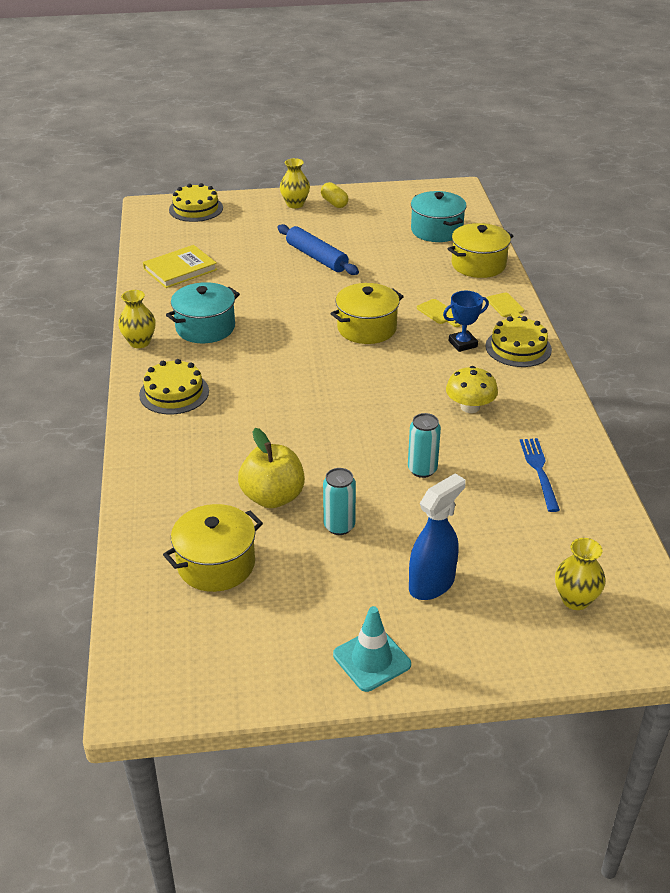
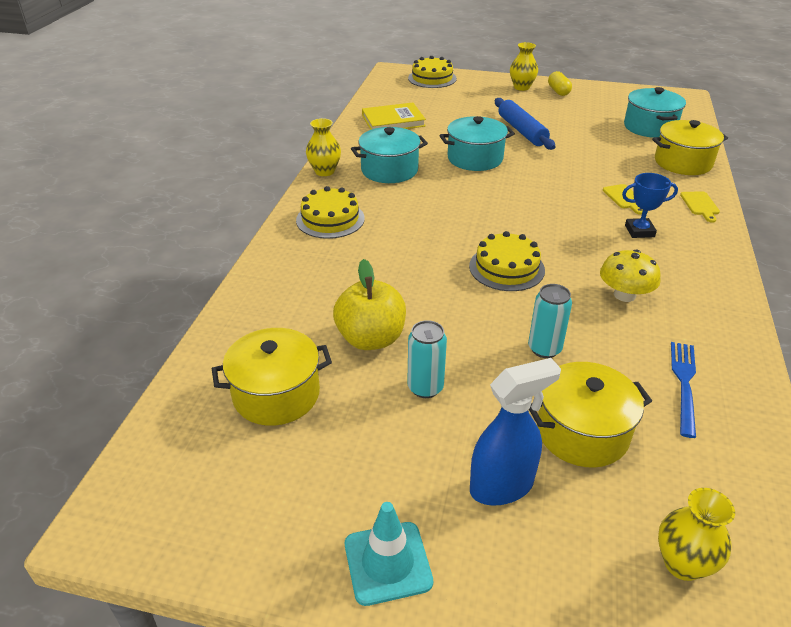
camera: 20 degrees right, 0 degrees up
(284, 298) = (475, 158): none -> turquoise pot
(367, 328) = (543, 198): yellow pot -> yellow pot (582, 432)
(518, 348) = (701, 246): yellow cake -> yellow cake (506, 268)

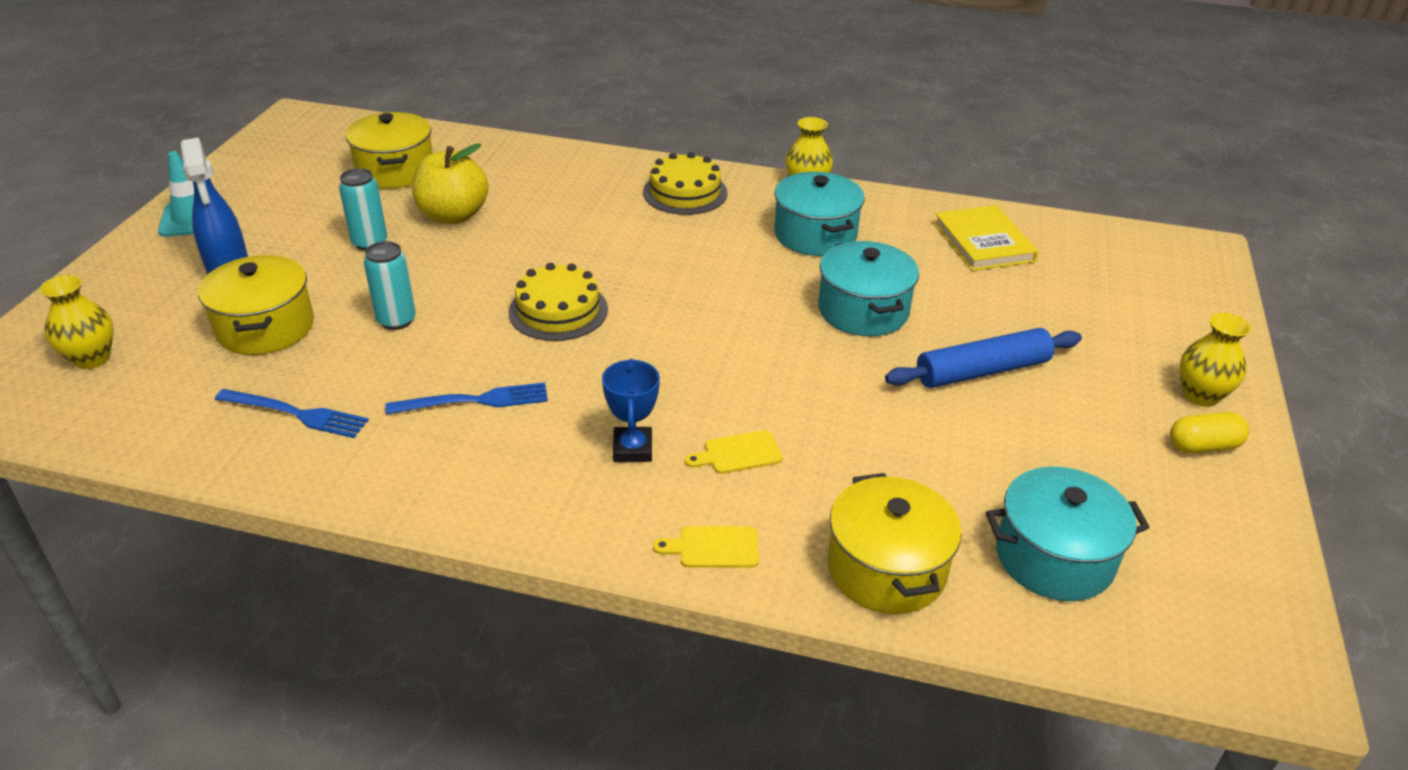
camera: 90 degrees right, 0 degrees up
(432, 78) = (1189, 288): yellow cake -> none
(624, 295) = (476, 400): yellow mushroom -> blue fork

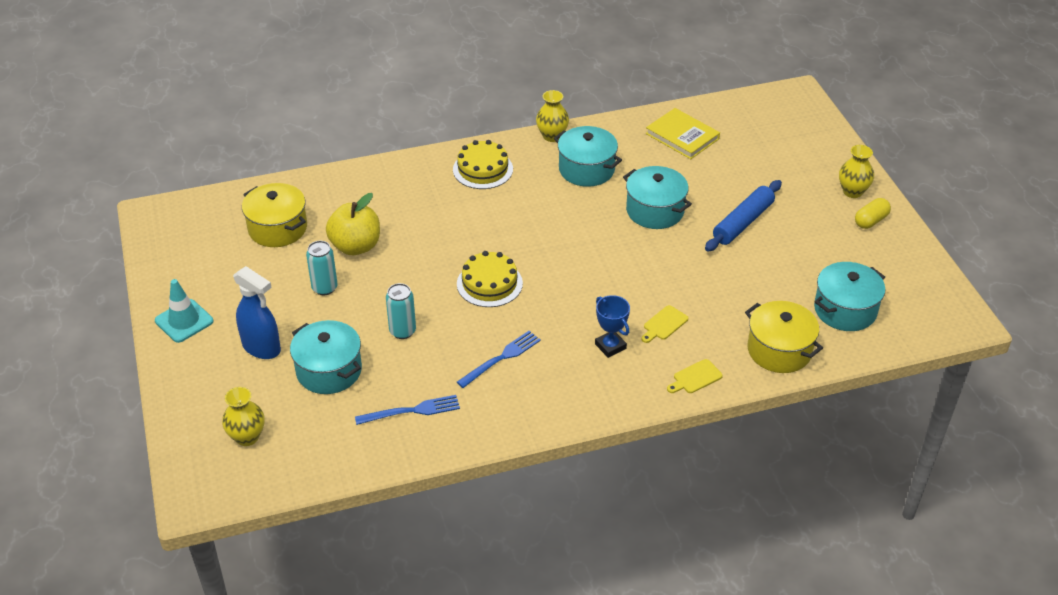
camera: 30 degrees left, 5 degrees up
(265, 327) = (329, 371): yellow pot -> turquoise pot

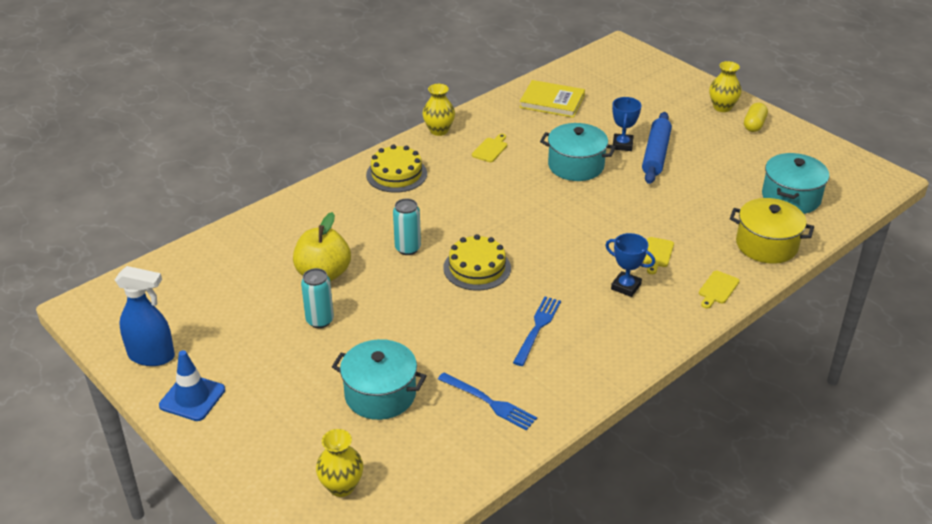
camera: 25 degrees left, 5 degrees down
(184, 321) = (192, 398): turquoise traffic cone -> blue traffic cone
(262, 348) = (295, 396): blue spray bottle -> blue spray bottle (152, 356)
(277, 228) = (231, 281): yellow pot -> none
(402, 331) = (426, 335): turquoise can -> turquoise can (407, 248)
(413, 410) = (490, 403): blue fork -> blue fork turned 75 degrees clockwise
(586, 169) = (490, 149): turquoise pot -> yellow cutting board
(717, 202) = (622, 145): none -> blue trophy

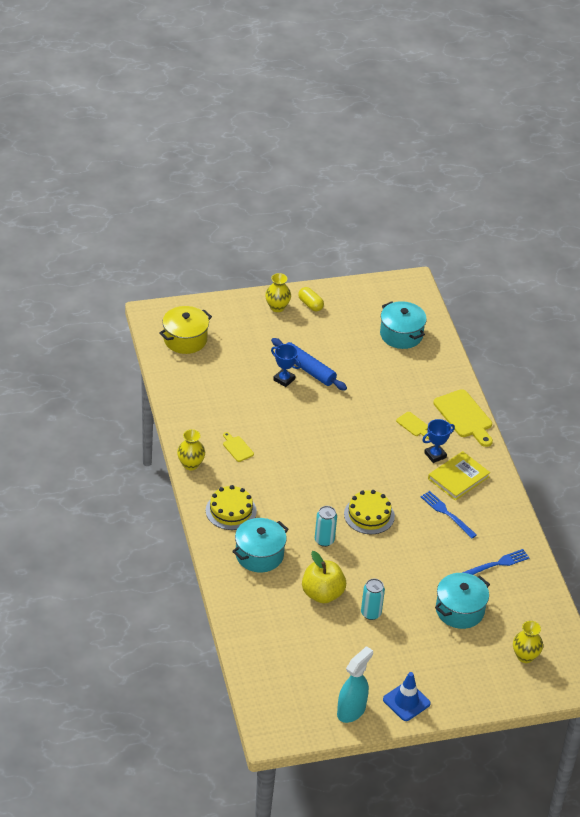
camera: 65 degrees left, 5 degrees up
(152, 356) = (351, 711): blue spray bottle -> turquoise spray bottle
(552, 101) = (200, 387): yellow book -> yellow book (458, 478)
(576, 166) = (291, 414): turquoise pot -> turquoise pot (259, 555)
(717, 289) = (464, 416): yellow cutting board -> yellow cutting board, size x1.95
(766, 245) = (439, 372): yellow pot -> yellow pot (185, 339)

